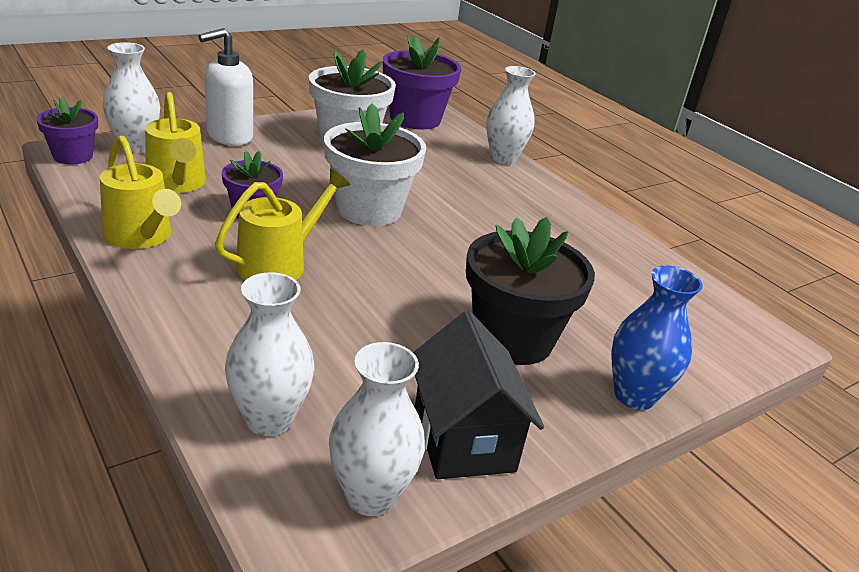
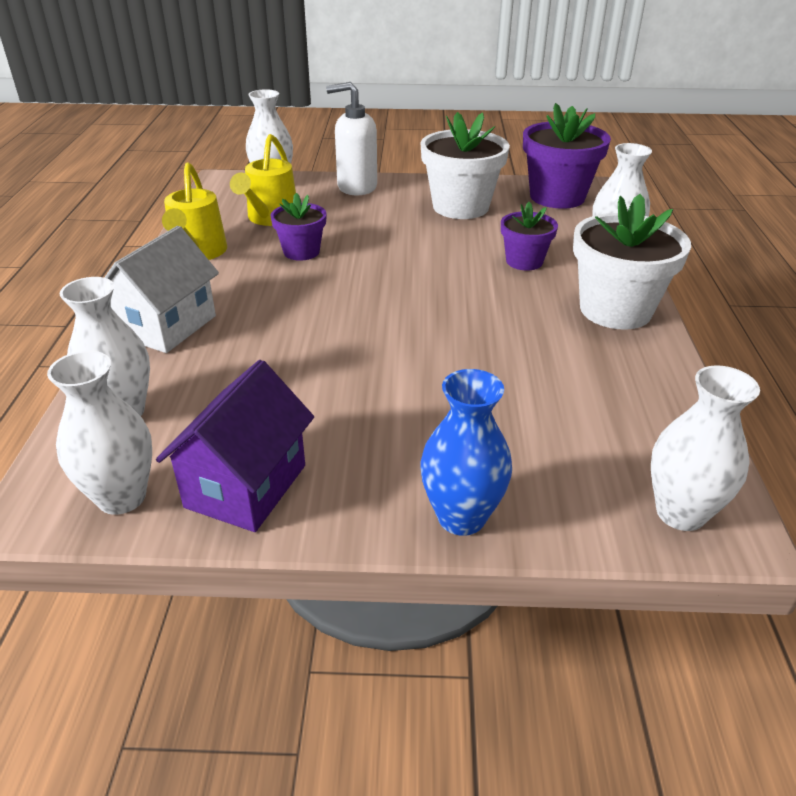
camera: 40 degrees right, 5 degrees up
(73, 156) = (221, 184): purple flower pot -> purple flower pot (524, 261)
(206, 321) = (167, 326): none -> white house
(279, 263) = (273, 297): yellow watering can -> none
(369, 209) = (405, 270): white flower pot -> white flower pot (615, 310)
(463, 439) = (246, 486): black house -> purple house
(513, 339) = (400, 420): black flower pot -> none
(741, 340) = (680, 513): none -> white vase

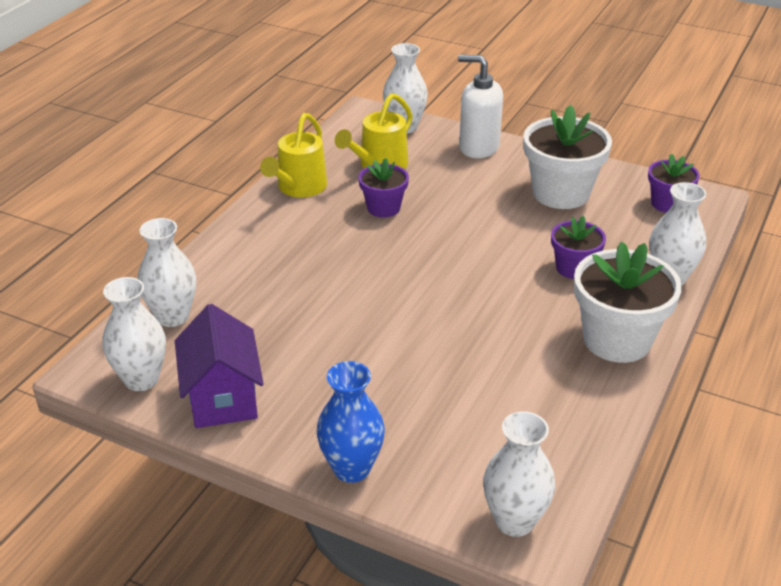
camera: 25 degrees right, 0 degrees up
(167, 326) = (239, 253): white house -> none
(246, 486) = (222, 398): purple house -> purple house turned 60 degrees counterclockwise
(557, 197) = (667, 204): purple flower pot -> purple flower pot, size x0.57

